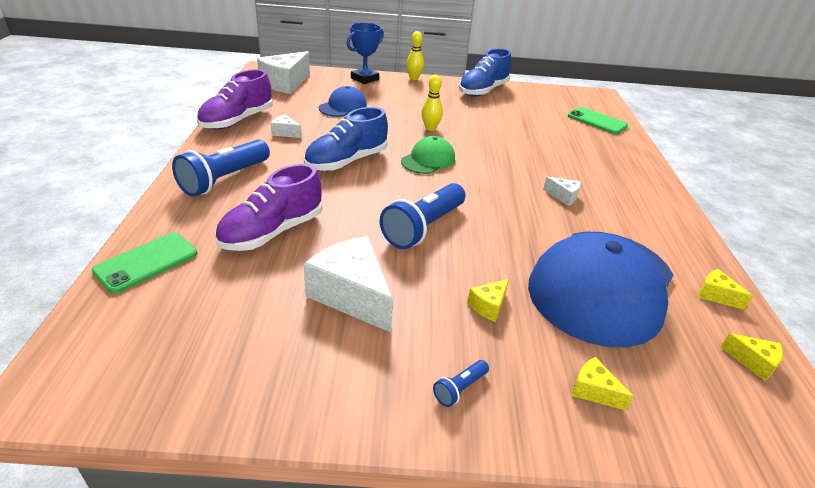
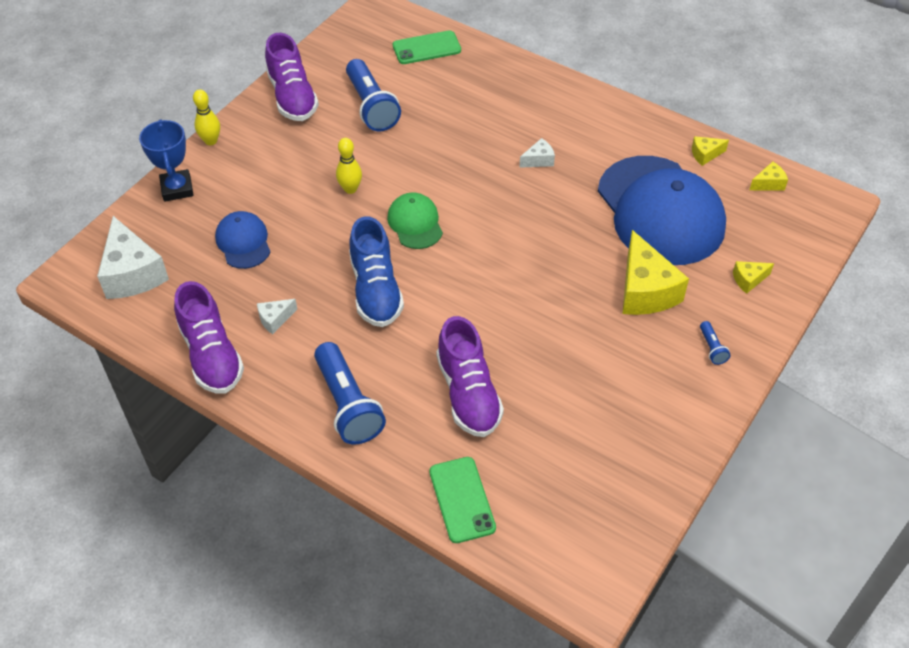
camera: 55 degrees left, 15 degrees up
(352, 295) = (587, 369): white cheese -> none
(423, 228) = (526, 282): blue flashlight -> blue flashlight (371, 106)
(483, 91) = (292, 97): blue shoe -> purple shoe
(488, 306) = (645, 290): yellow cheese -> yellow cheese, size x2.12

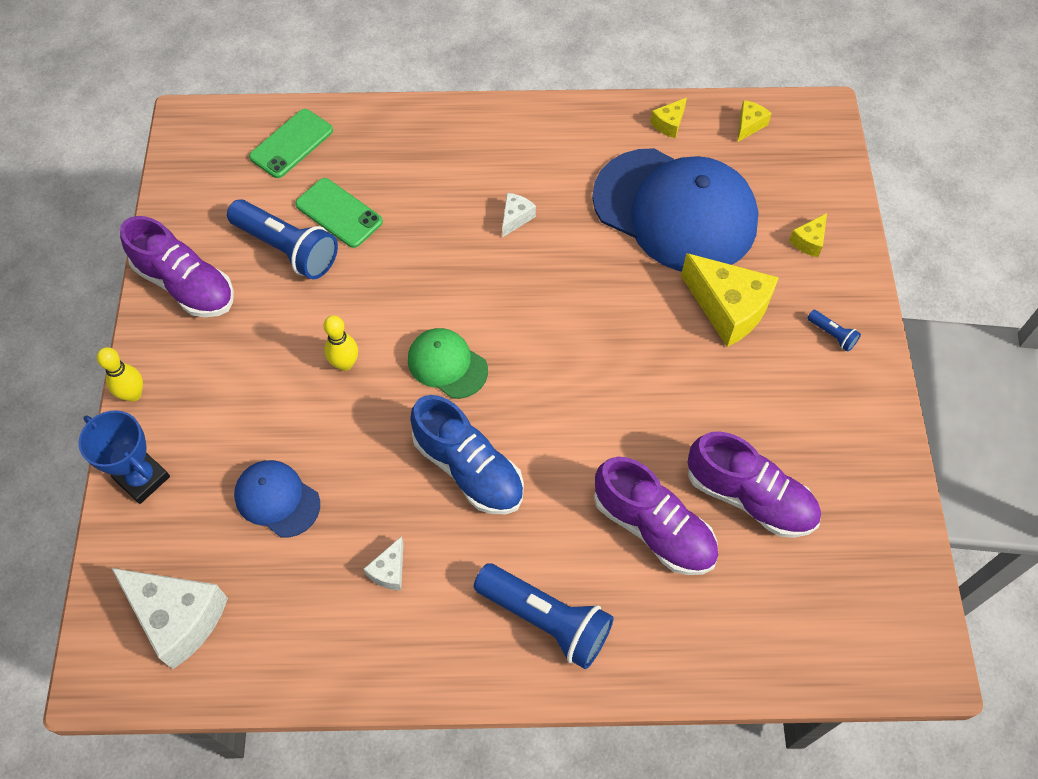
camera: 35 degrees left, 10 degrees up
(211, 355) = (354, 659): purple shoe -> purple shoe (749, 497)
(462, 499) = (738, 649): green phone -> green phone (339, 213)

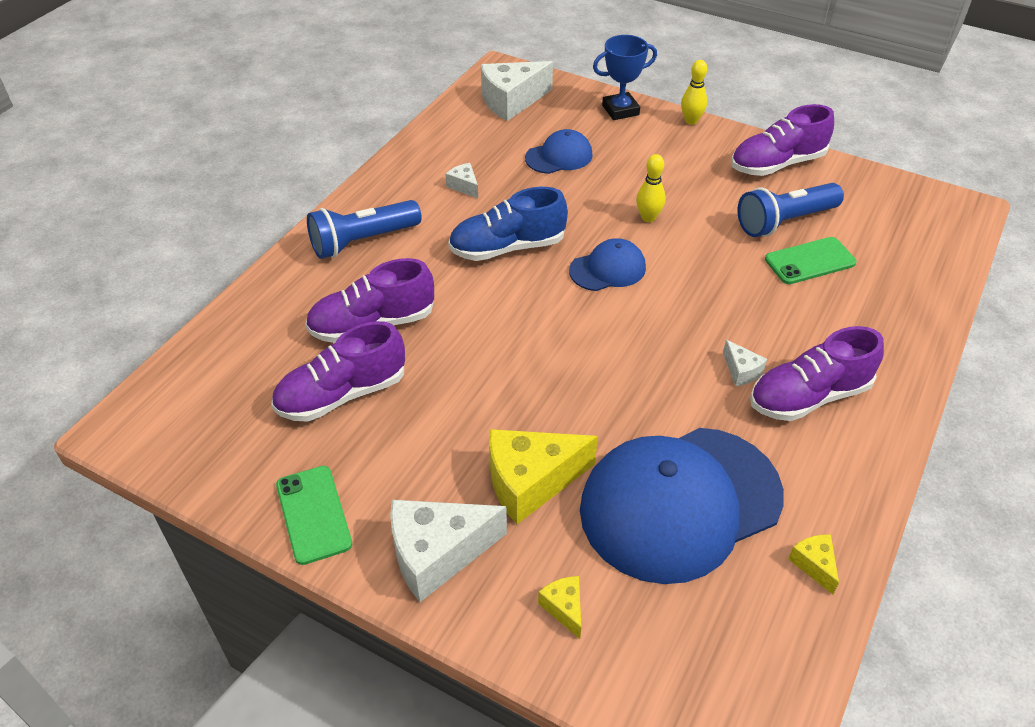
camera: 120 degrees right, 15 degrees down
(291, 144) = (911, 258): green phone -> green phone (313, 514)
(447, 364) = (608, 269): green cap -> blue cap
(514, 168) = (809, 396): none -> purple shoe
(749, 125) = (774, 653): yellow cheese -> none
(832, 335) = (438, 554): blue flashlight -> white cheese

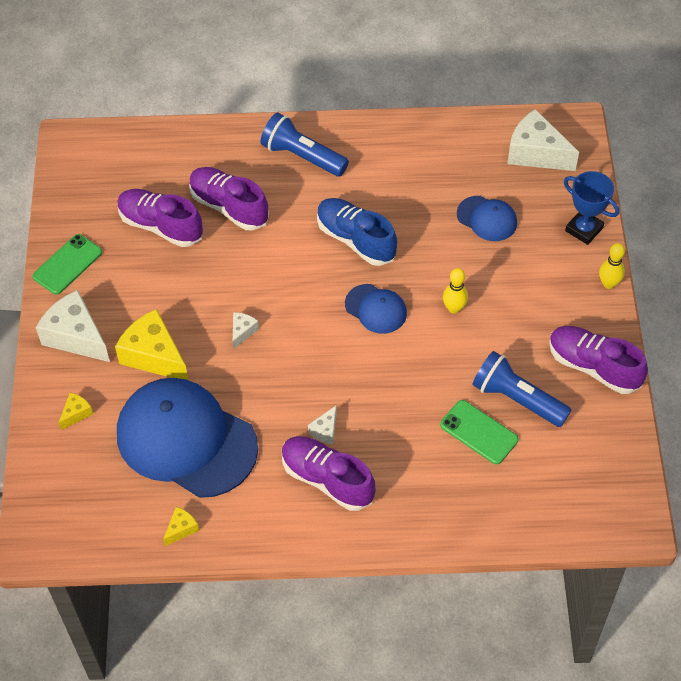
camera: 60 degrees right, 10 degrees up
(464, 186) = (404, 180): white cheese -> white cheese (242, 332)

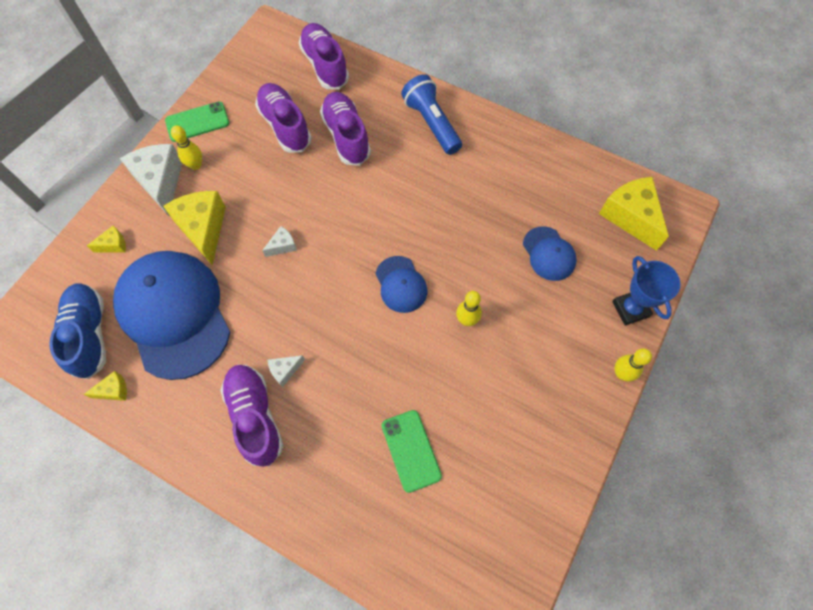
camera: 30 degrees right, 10 degrees up
(99, 304) = (196, 165): none -> yellow bowling pin
(356, 239) = (426, 215): blue shoe -> blue shoe (89, 334)
(517, 399) = (466, 438): blue flashlight -> none
(536, 153) = (630, 217): white cheese -> yellow cheese
(593, 367) = (556, 447): purple shoe -> purple shoe (325, 65)

